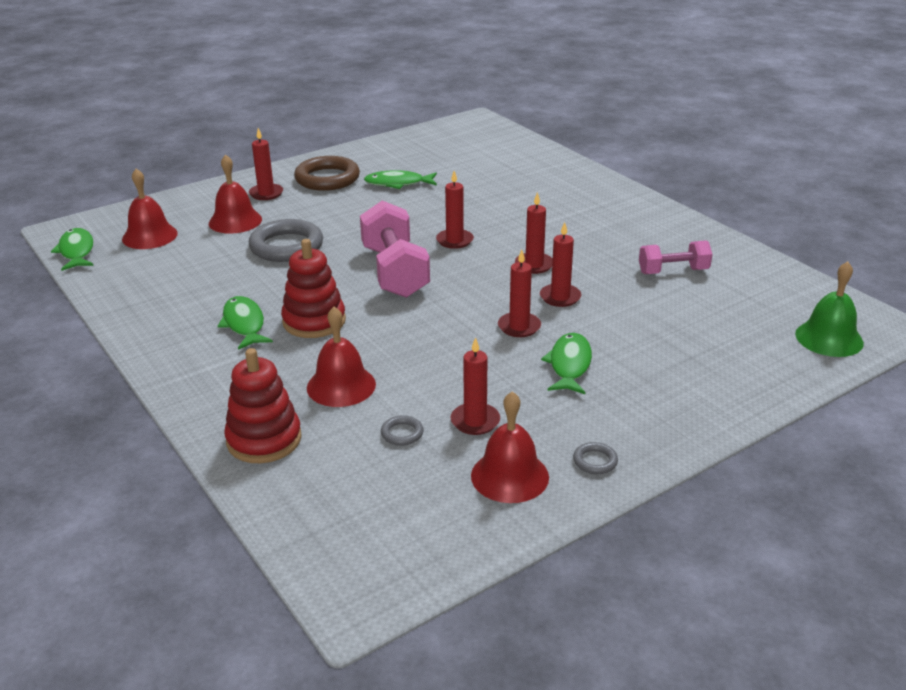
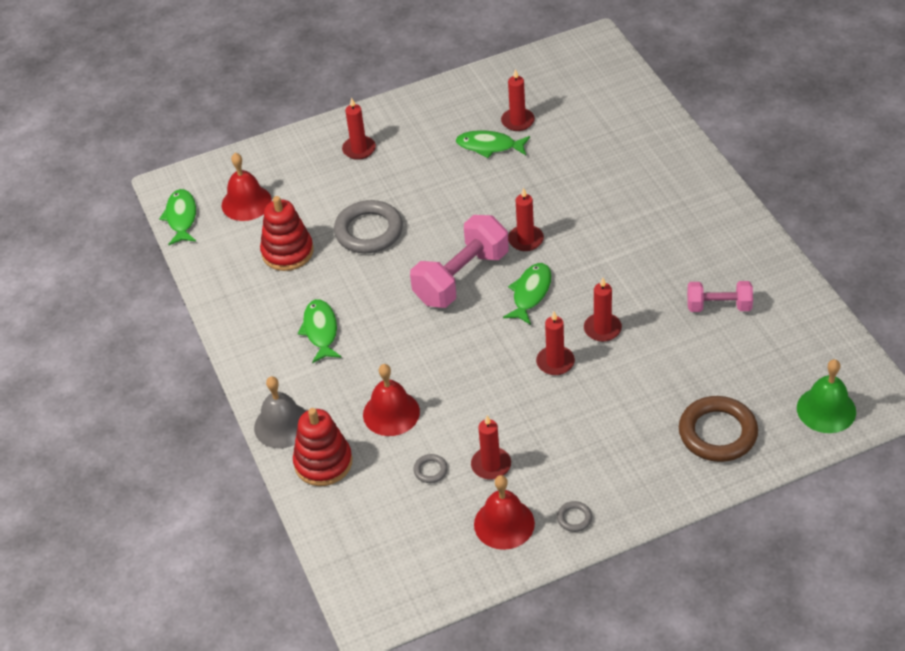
camera: 15 degrees right, 15 degrees up
(207, 409) = (282, 425): none -> grey bell
(235, 221) = (325, 189): red bell -> none
(314, 321) = (380, 334): red stacking toy -> red stacking toy (287, 252)
(327, 178) = (421, 131): brown ring -> brown ring (717, 433)
(395, 272) = (461, 278): pink dumbbell -> pink dumbbell turned 45 degrees clockwise
(534, 265) = (591, 283): red candle -> red candle (517, 121)
(569, 365) = (585, 413): green fish -> green fish (530, 293)

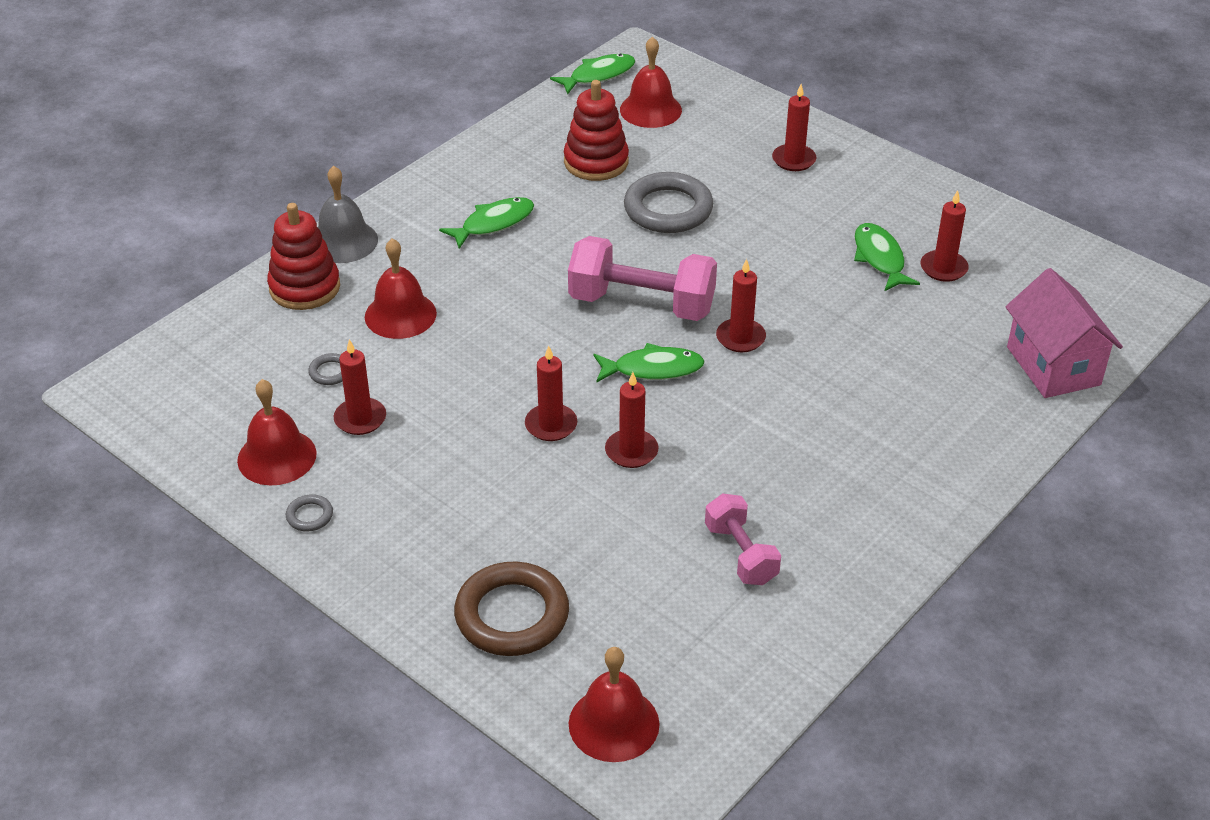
camera: 60 degrees right, 5 degrees down
(634, 110) = (1053, 366): none -> pink house
(826, 409) = (614, 723): green bell -> red bell

